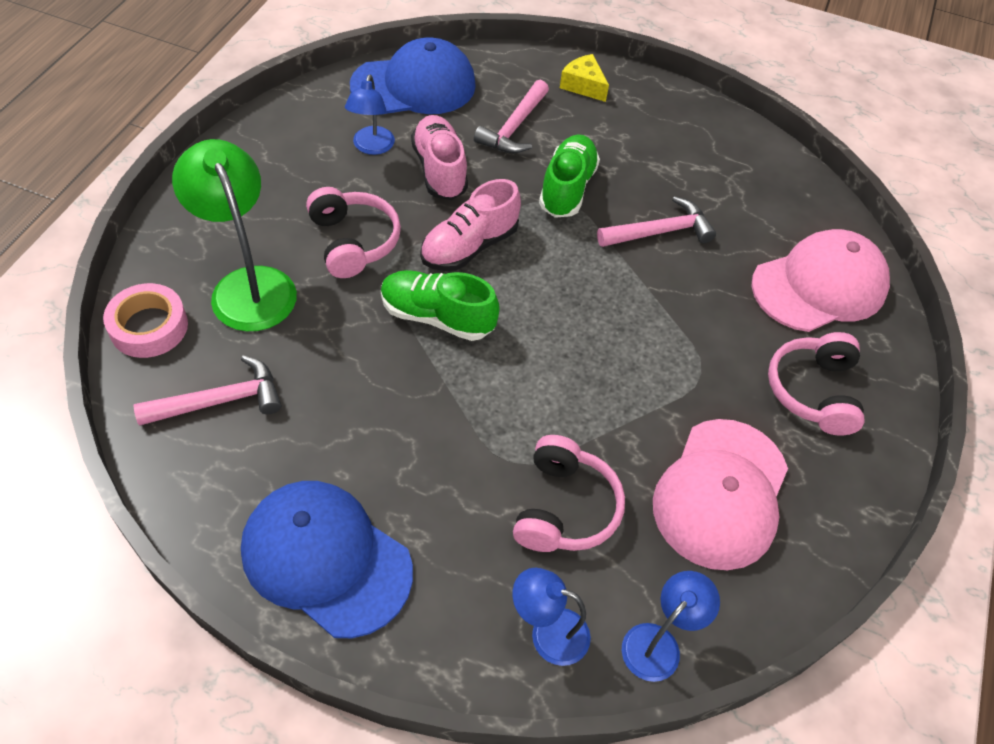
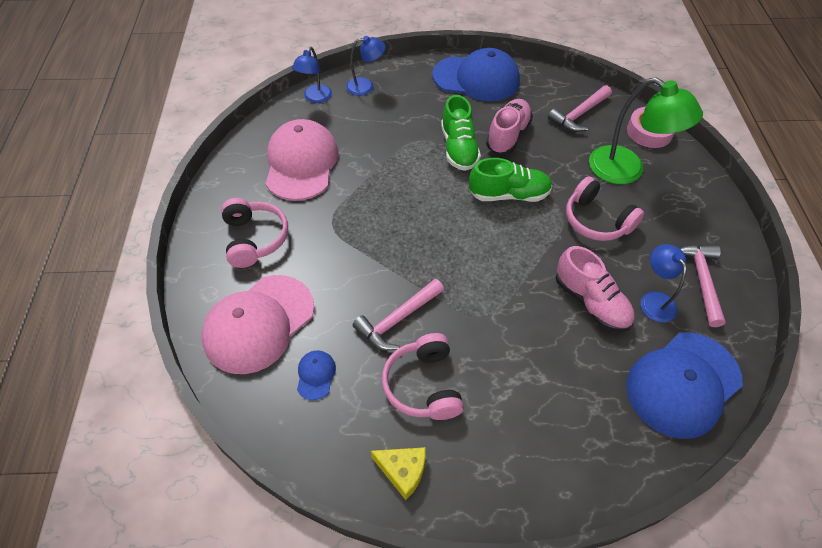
camera: 160 degrees right, 0 degrees up
(469, 246) = (523, 248): pink shoe -> pink shoe (508, 135)
(514, 127) = (568, 375): pink hammer -> pink hammer (701, 280)
(564, 508) = (381, 130): pink headphones -> pink headphones (423, 385)
(567, 188) = (488, 329): green shoe -> green shoe (458, 148)
(583, 85) = (543, 468): yellow cheese -> yellow cheese (403, 471)
(765, 216) = (316, 375): none -> blue cap

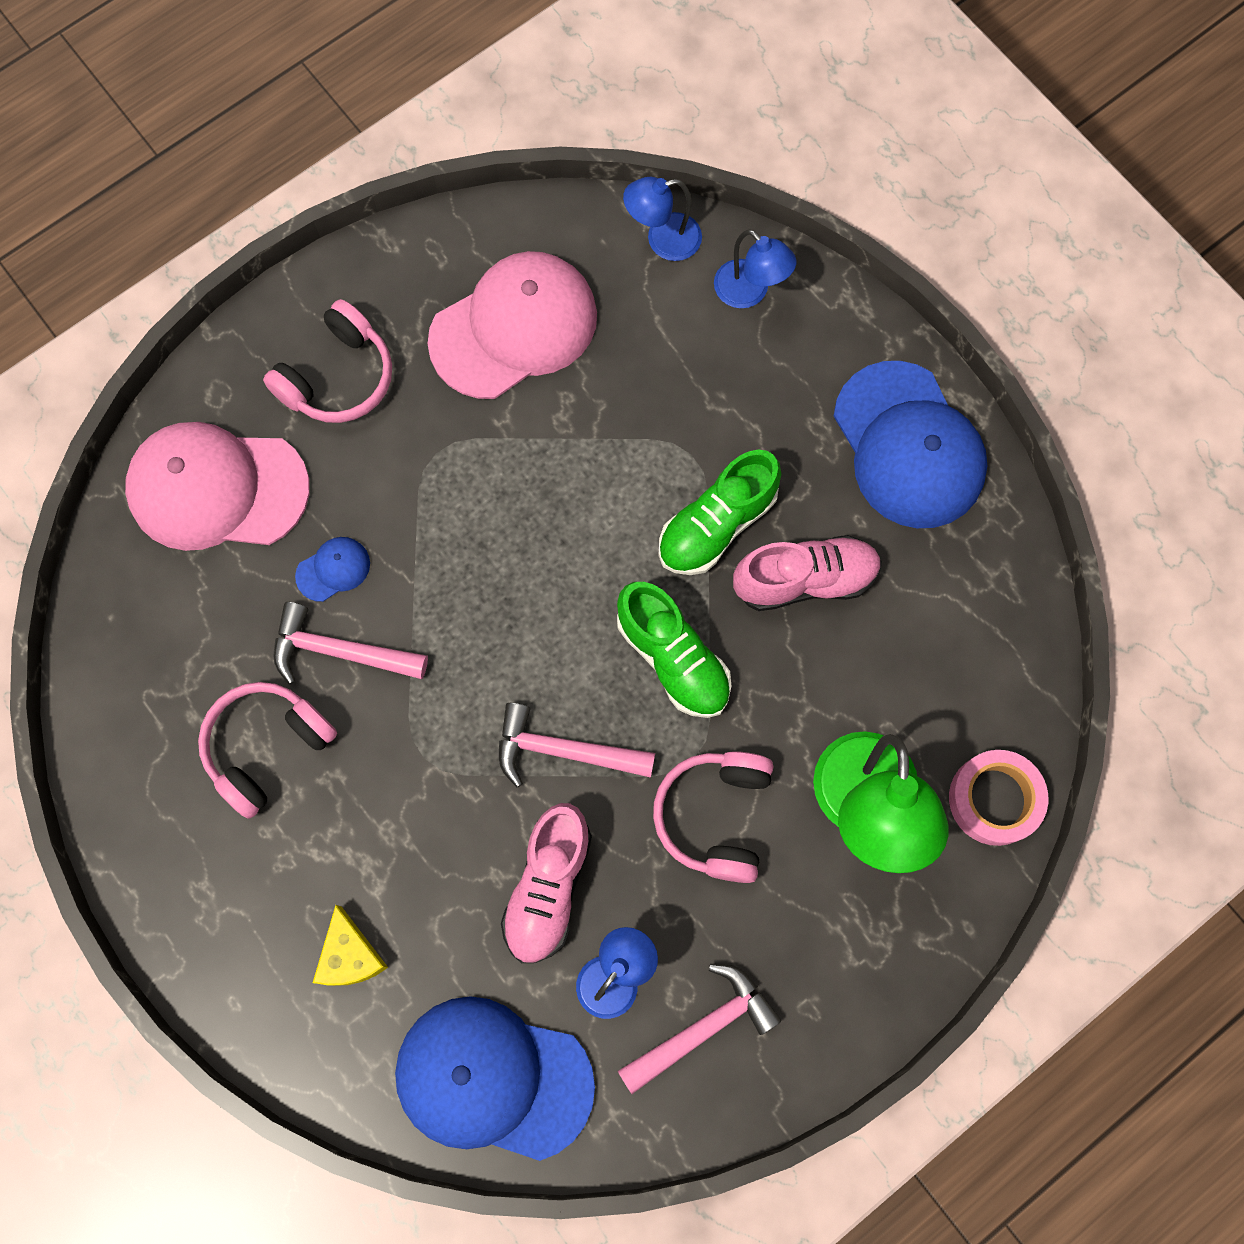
camera: 55 degrees right, 20 degrees up
(316, 375) = (194, 611): blue cap -> blue cap (333, 569)
(403, 471) = (141, 798): yellow cheese -> yellow cheese (350, 955)
(579, 115) = (948, 663): pink hammer -> pink hammer (563, 751)

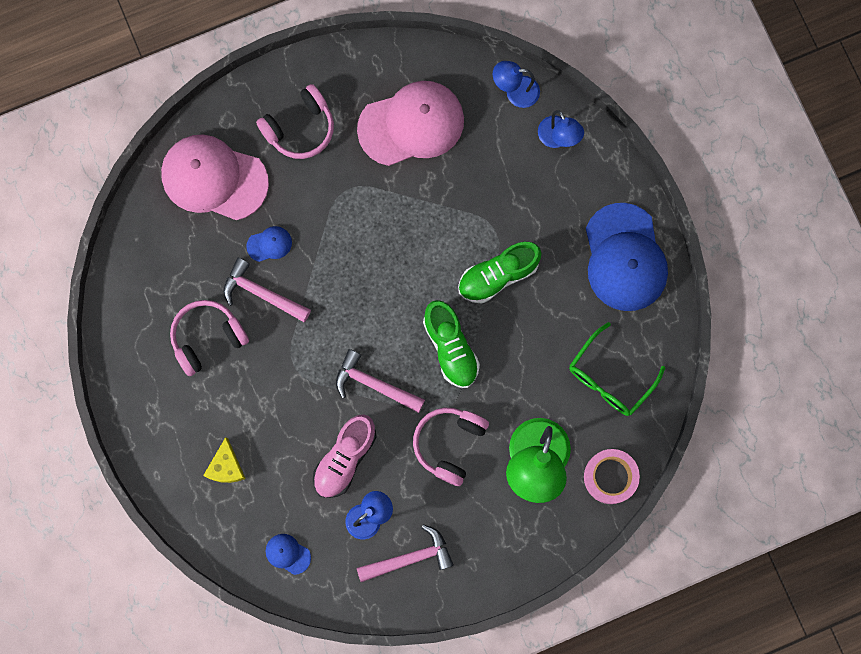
camera: 15 degrees right, 5 degrees up
(493, 1078) = (288, 554): blue cap -> blue cap, size x0.42
(805, 580) = (540, 322): pink shoe -> none
(943, 639) = (609, 378): none -> green glasses

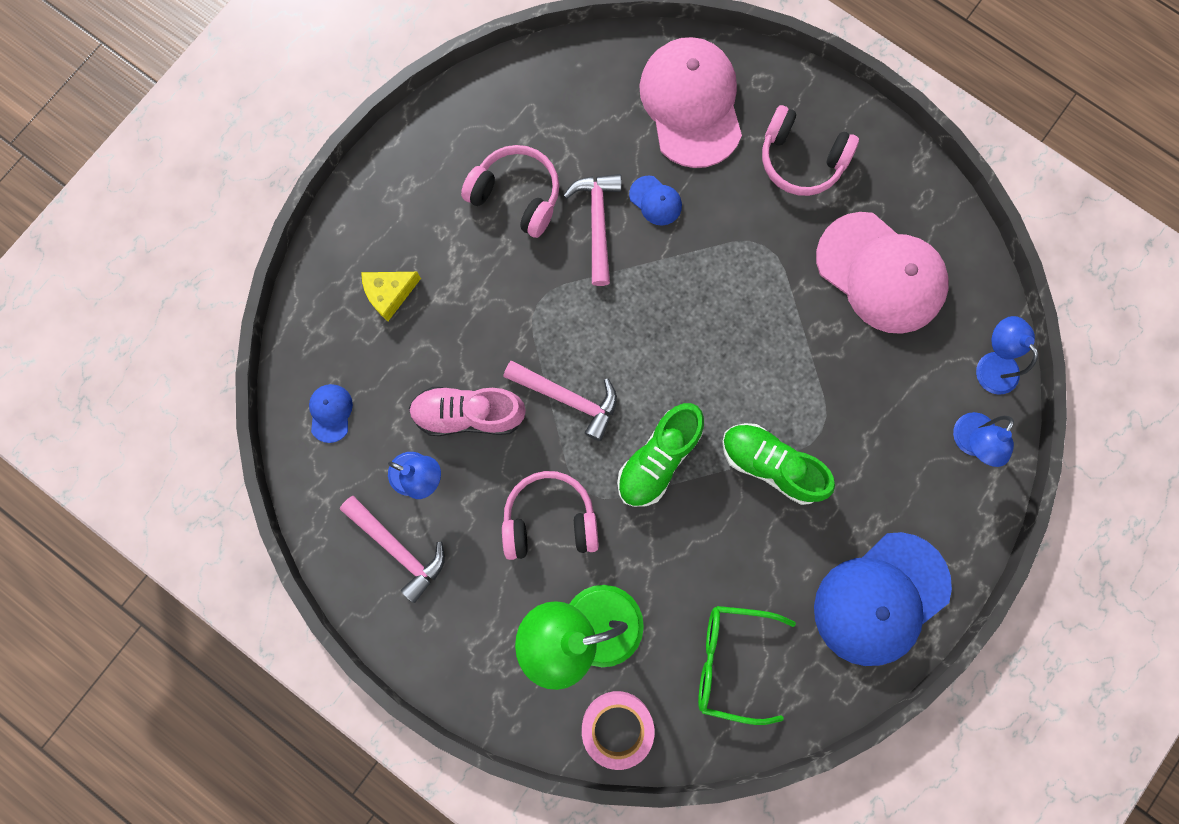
camera: 60 degrees right, 0 degrees up
(374, 384) = (568, 398): pink hammer -> pink hammer turned 120 degrees clockwise

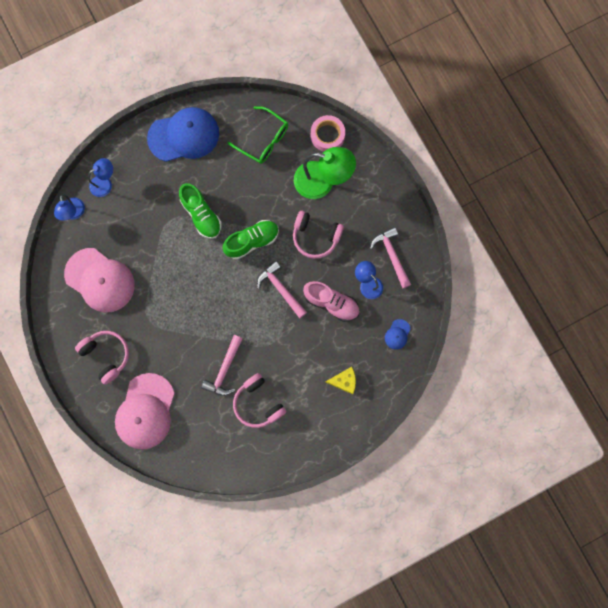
camera: 155 degrees left, 0 degrees up
(655, 201) = (190, 368): blue cap -> none
(881, 273) = (100, 280): pink cap -> pink cap turned 150 degrees clockwise

